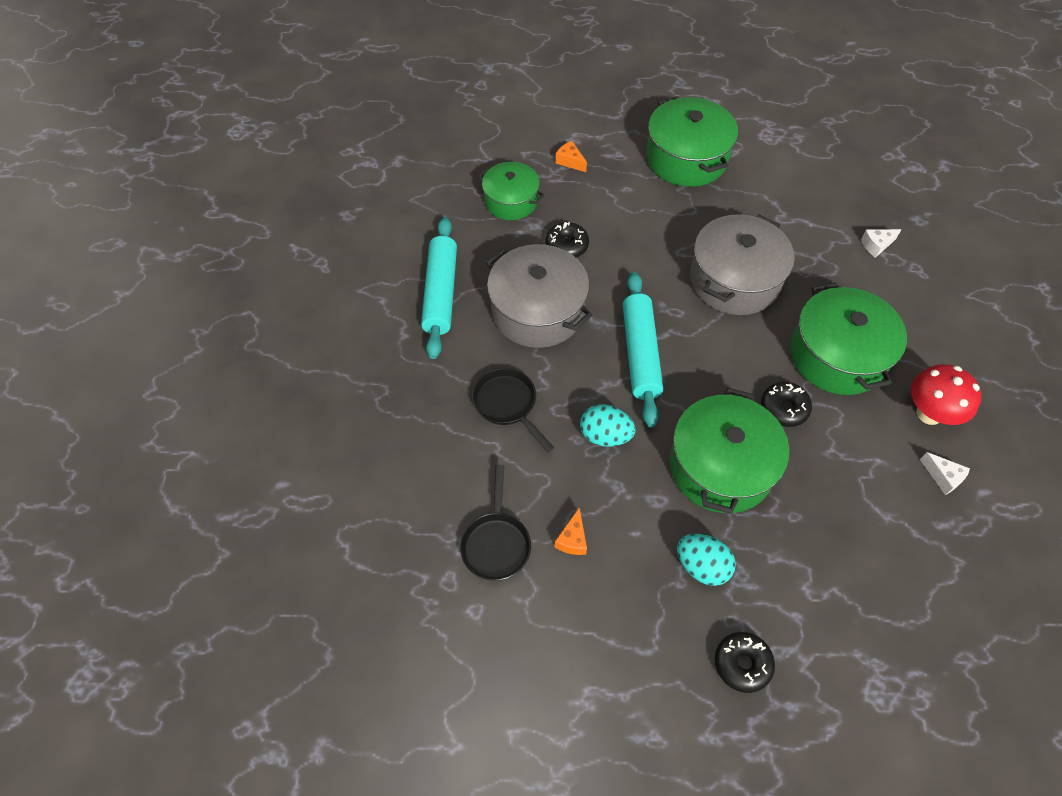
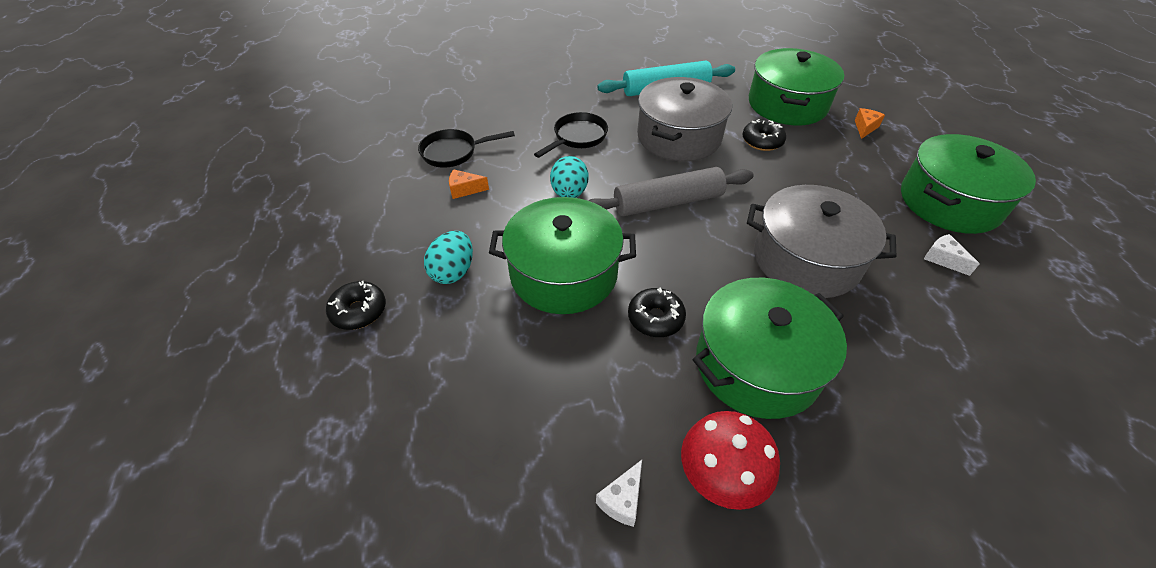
camera: 75 degrees right, 10 degrees down
(511, 201) = (787, 104): green pot -> green pot, size x1.58
(640, 354) = (667, 202): turquoise rolling pin -> grey rolling pin
(876, 245) = (977, 400): white cheese -> white cheese (943, 259)

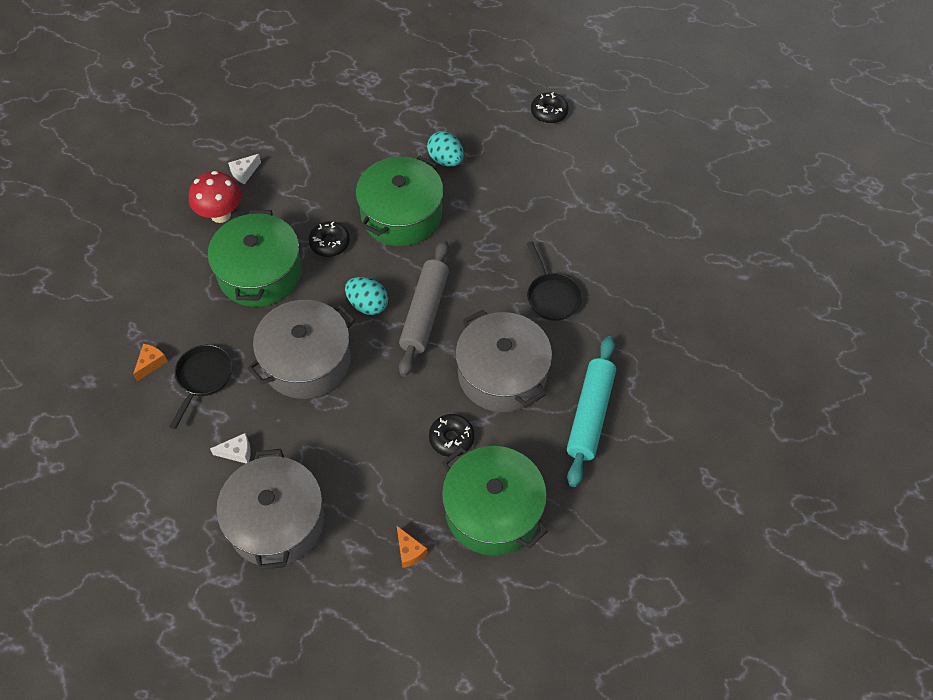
camera: 120 degrees right, 10 degrees up
(359, 311) = (445, 108): black donut -> black donut (549, 112)
(453, 152) = (584, 203): black pan -> black pan (203, 378)
(464, 190) = (529, 194): orange cheese -> orange cheese (151, 363)
(569, 193) = (480, 255): turquoise egg -> turquoise egg (368, 305)
(622, 500) = (244, 173): white cheese -> white cheese turned 105 degrees counterclockwise
(949, 202) = (276, 521): green pot -> grey pot

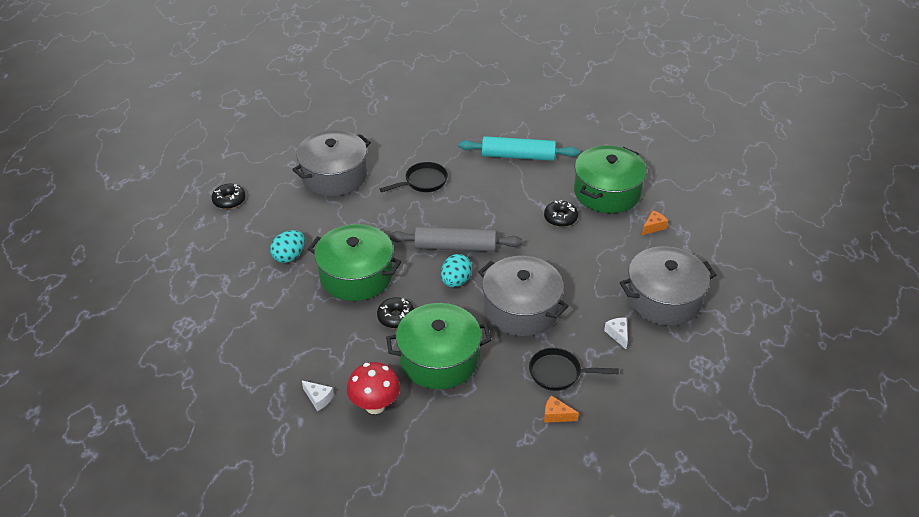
camera: 100 degrees left, 15 degrees down
(502, 374) = (499, 199): grey pot -> grey pot (334, 176)

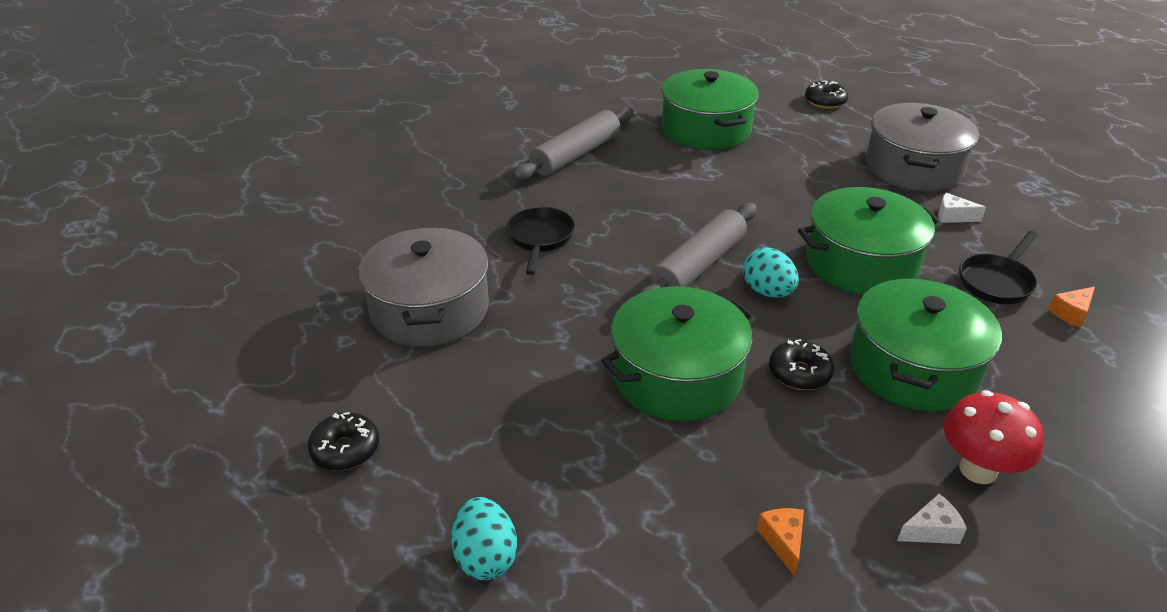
camera: 55 degrees left, 5 degrees down
(289, 256) = (565, 431): turquoise egg -> turquoise egg (485, 557)
(518, 156) = (576, 154): turquoise rolling pin -> grey rolling pin
(521, 309) = (861, 263): grey pot -> green pot
(560, 218) = (720, 173): black donut -> black donut (825, 101)
(653, 227) = (791, 127): orange cheese -> orange cheese (783, 541)

